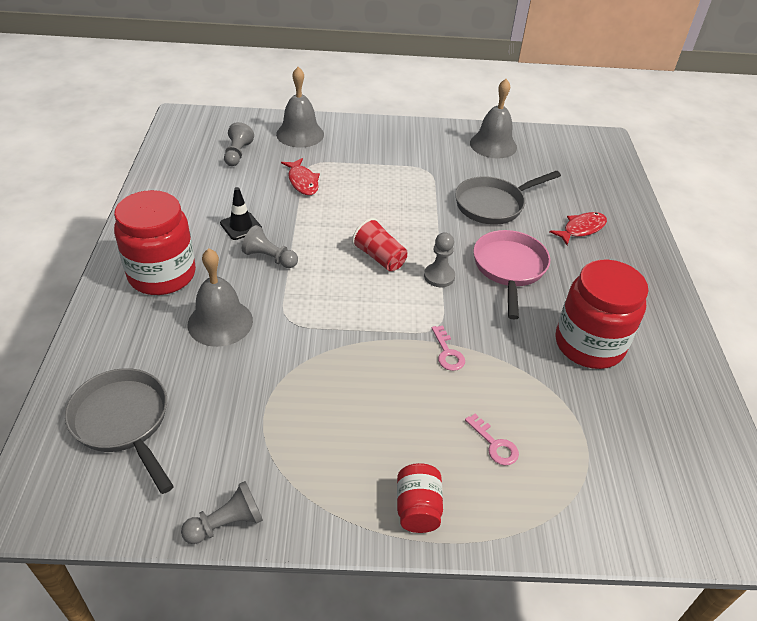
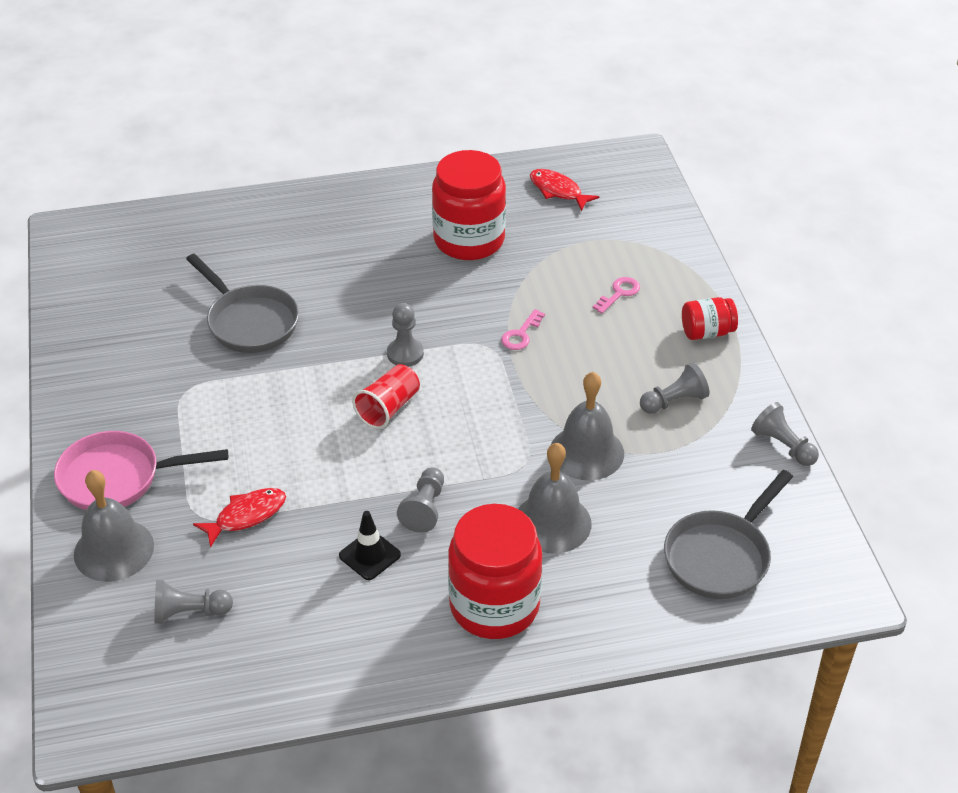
camera: 100 degrees left, 0 degrees up
(324, 445) = (674, 401): none -> grey pawn
(447, 353) = (521, 334): pink key -> pink key turned 150 degrees clockwise
(493, 145) = (103, 333): grey bell -> grey bell (586, 452)
(509, 268) = (371, 300): pink pan -> pink pan (117, 478)
(581, 229) = (278, 248): red fish -> red fish (558, 191)

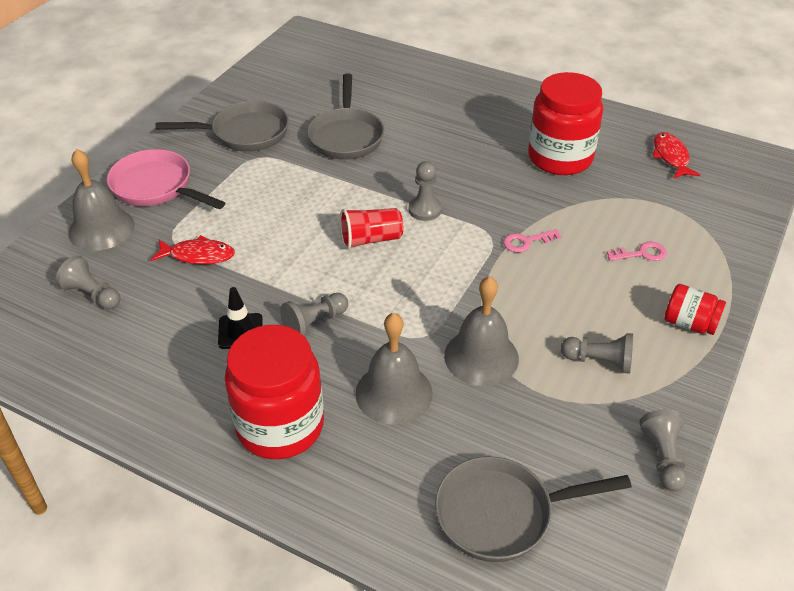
camera: 40 degrees right, 0 degrees up
(141, 374) = (245, 133): none -> grey pan

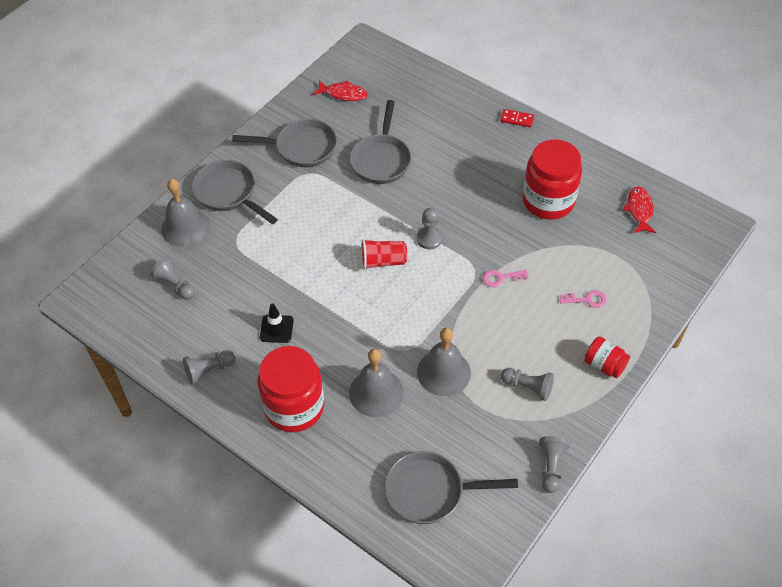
camera: 10 degrees right, 10 degrees up
(156, 187) = (228, 193): pink pan -> grey pan
(198, 255) = (253, 260): red fish -> red fish (343, 94)
(314, 323) = (330, 329): grey pawn -> grey pawn (209, 370)
(499, 85) = (517, 119): none -> red domino

